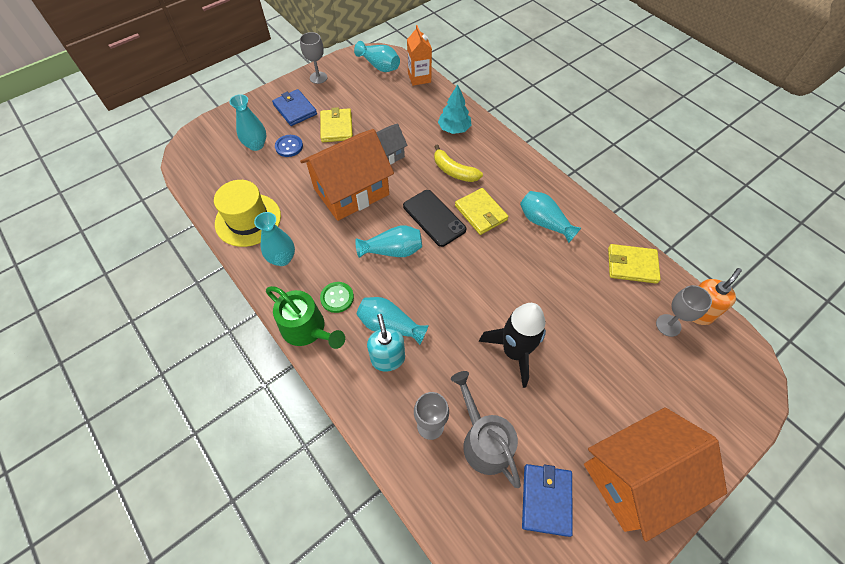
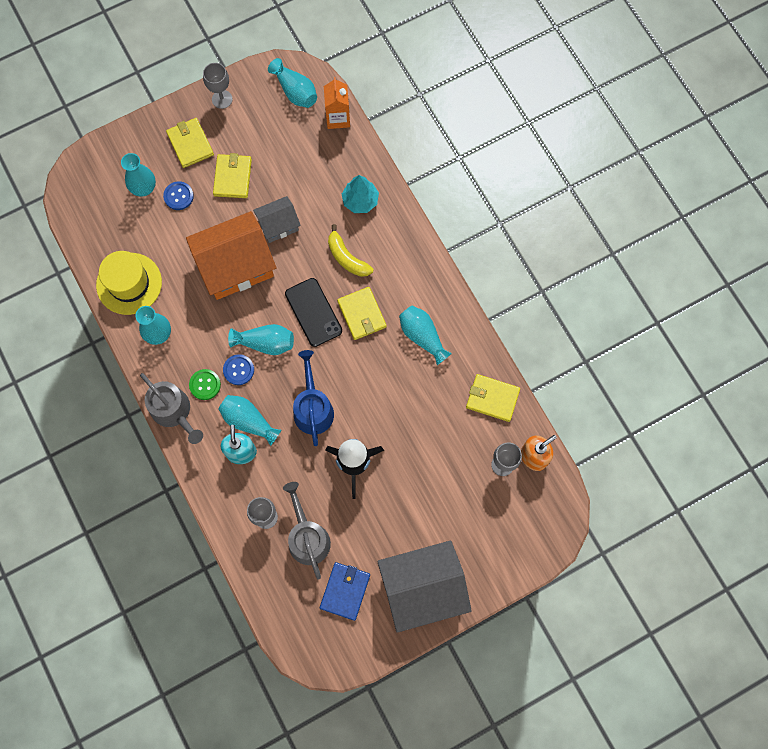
camera: 10 degrees right, 15 degrees up
(295, 109) = (190, 144): blue wallet -> yellow wallet
(307, 329) = (174, 412): green watering can -> grey watering can
(370, 278) = (238, 370): none -> blue button
(455, 302) = (313, 408): none -> blue watering can
(636, 478) = (422, 588): orange house -> grey house

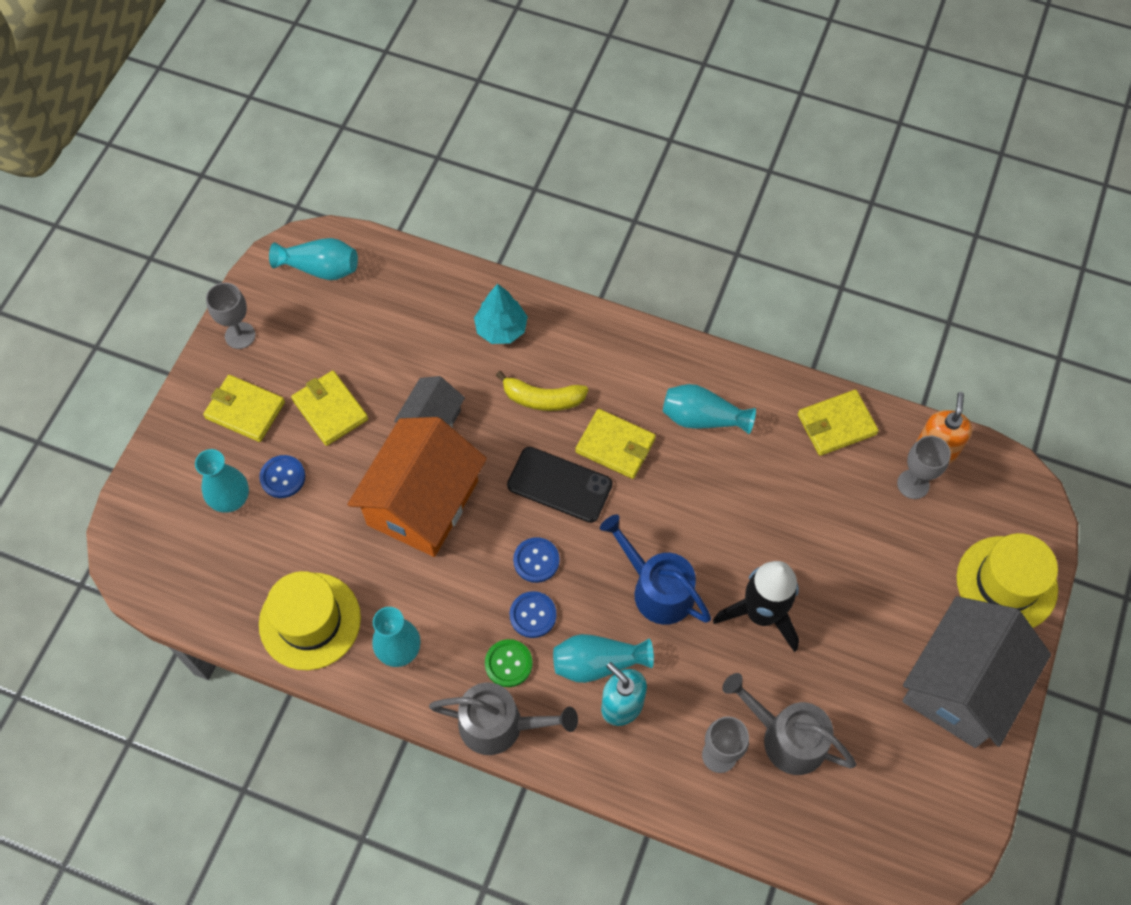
camera: 40 degrees left, 10 degrees down
(265, 343) = (536, 560): turquoise vase -> blue button
(338, 118) = (395, 262): orange carton -> none
(345, 591) = (884, 762): blue wallet -> none
(500, 558) = (1006, 583): none -> yellow hat

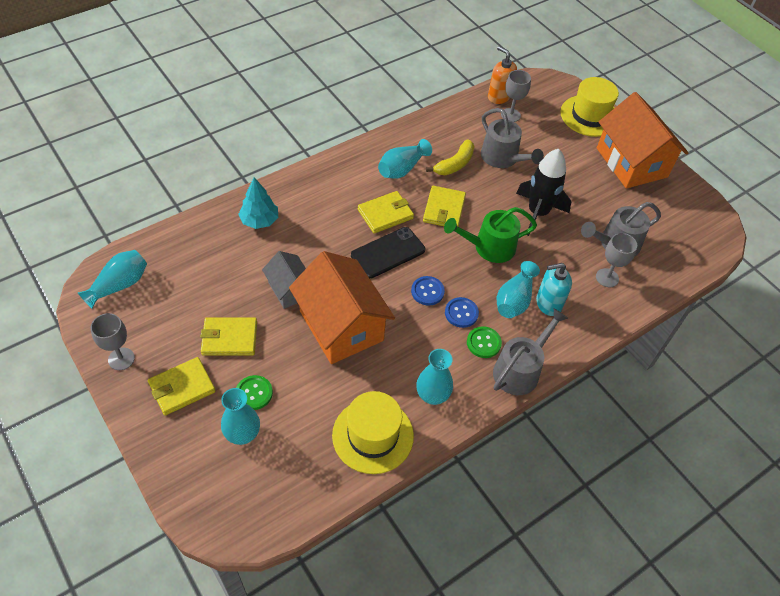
camera: 60 degrees left, 10 degrees down
(283, 477) = (254, 393): blue button -> green button
(542, 399) = (325, 228): yellow banana -> yellow banana (454, 164)
(657, 589) = (489, 247): blue watering can -> green watering can
(823, 519) = (502, 158): none -> grey watering can
(836, 425) = (453, 122): yellow wallet -> yellow wallet (444, 209)
(960, 685) = (631, 162): grey house -> orange house

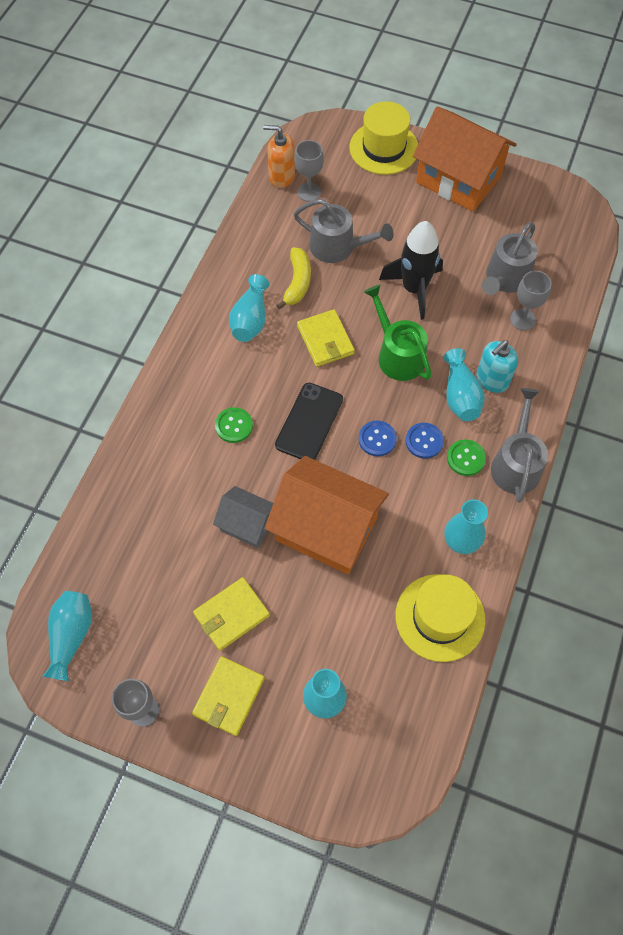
camera: 30 degrees left, 10 degrees up
(254, 393) = (301, 653): green button -> green button (234, 426)
(259, 221) = (155, 469): turquoise tree -> none
(385, 214) = (274, 381): yellow wallet -> none
(489, 247) = (397, 354): green watering can -> green watering can turned 105 degrees clockwise

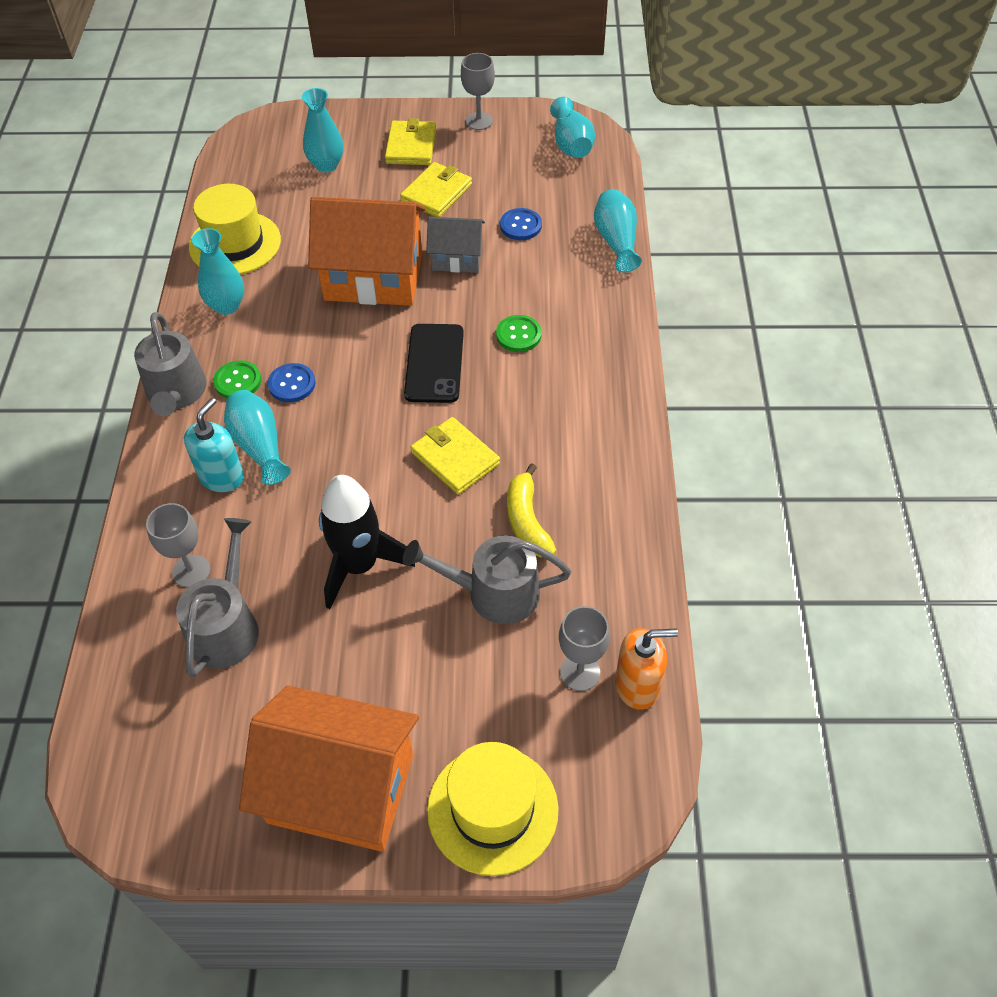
camera: 160 degrees right, 10 degrees down
(250, 319) = (563, 453): turquoise vase -> turquoise vase (616, 241)
(377, 439) = (348, 370): blue button -> blue button (520, 225)
(397, 354) = (354, 469): green watering can -> none

